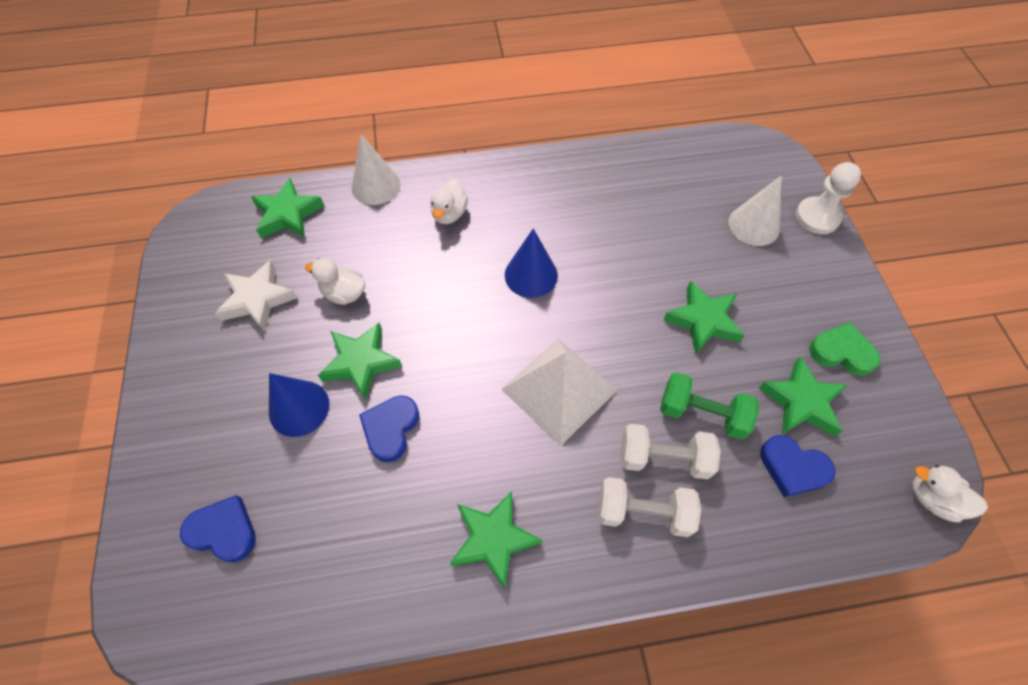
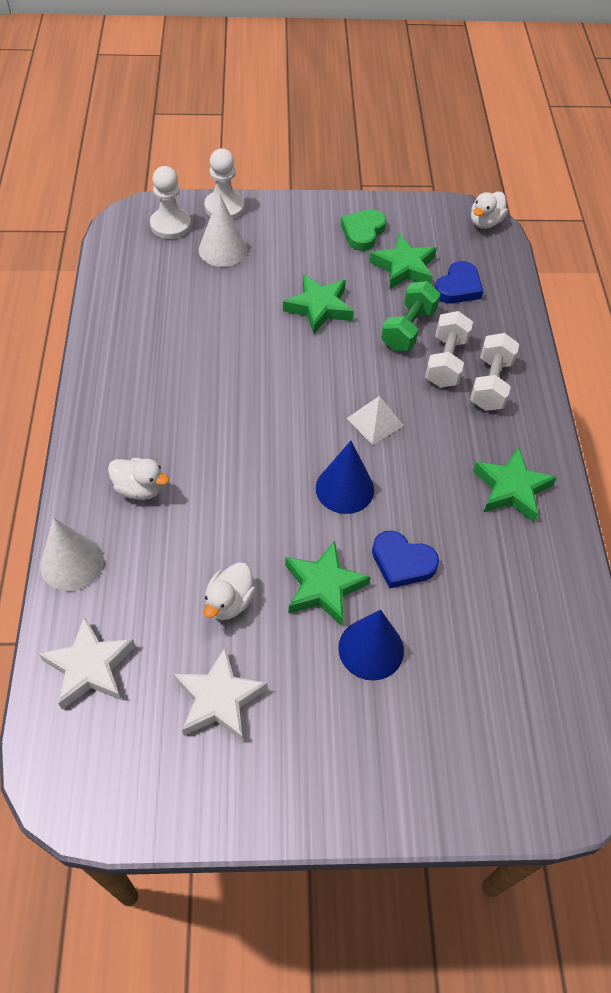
camera: 85 degrees left, 5 degrees down
(223, 531) = (501, 718): blue heart -> none
(288, 214) = (89, 667): green star -> white star
(531, 275) = (242, 425): blue cone -> blue cone (344, 488)
(559, 389) = (375, 421): white pyramid -> white pyramid, size x0.53
(769, 179) = (170, 225): none -> white pawn

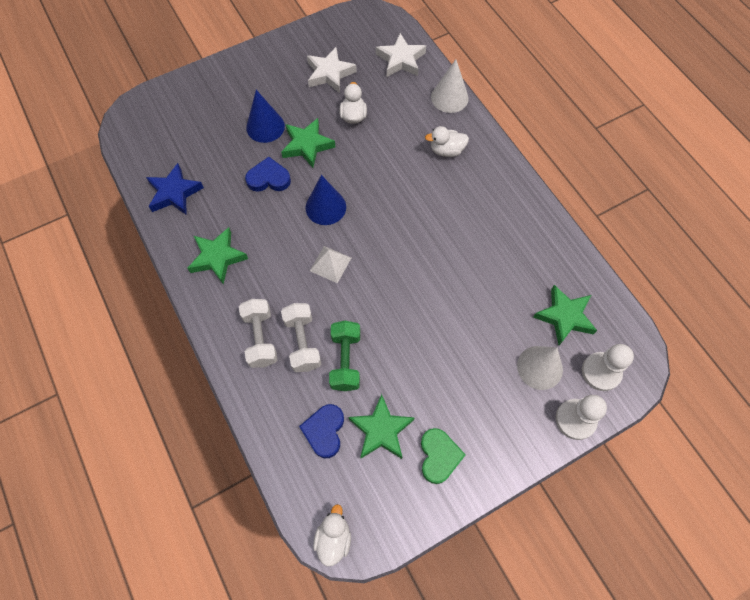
camera: 155 degrees right, 10 degrees up
(319, 308) = (425, 346): green star -> green star (564, 317)
(546, 603) = (174, 193): none -> blue star

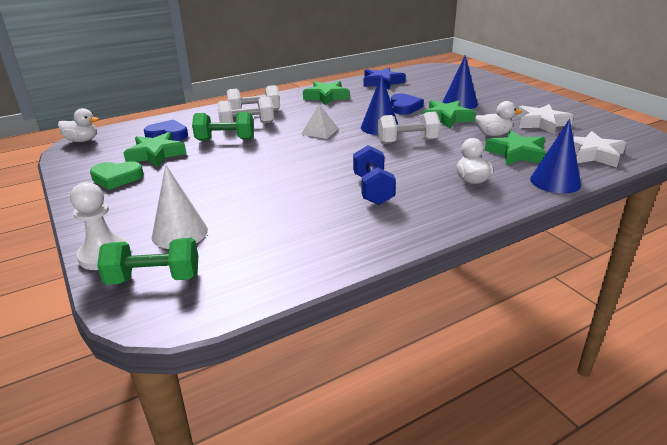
camera: 90 degrees right, 35 degrees down
(364, 186) = (407, 141): none -> white dumbbell
(449, 97) = (555, 181): white cone -> blue cone
(463, 222) = (372, 189): none -> blue dumbbell
(564, 317) = (240, 253): green star -> green star (516, 153)
(601, 372) = (154, 278): white pawn -> green dumbbell

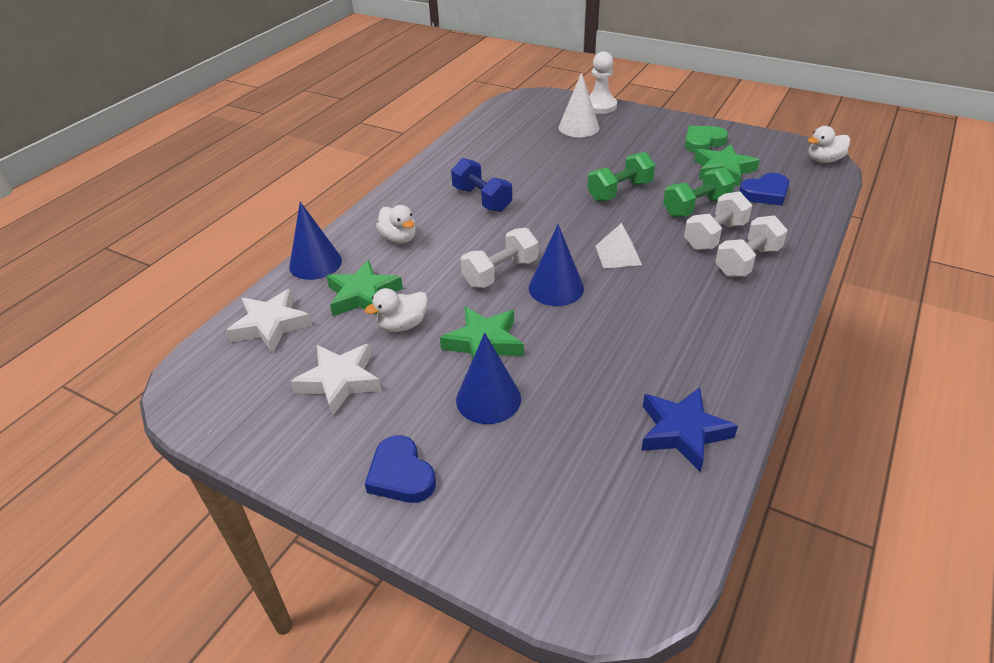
camera: 150 degrees right, 10 degrees up
(154, 278) = (551, 107): green dumbbell -> green dumbbell (620, 191)
(326, 97) = (712, 337): green star -> none
(404, 107) = (565, 352): blue heart -> blue heart (401, 475)

